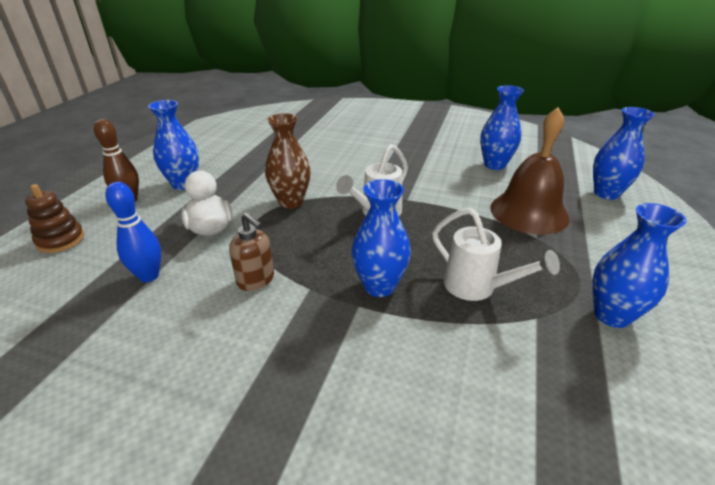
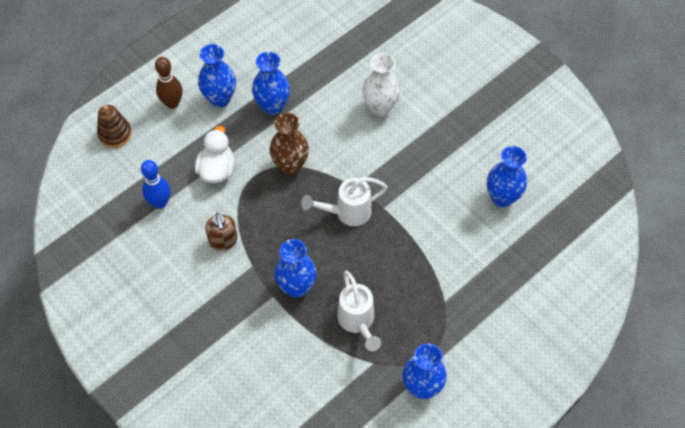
camera: 30 degrees right, 25 degrees up
(343, 151) = (380, 107): none -> white vase
(529, 212) = (468, 272): brown bell -> none
(606, 193) = (560, 285): blue vase -> blue vase (272, 106)

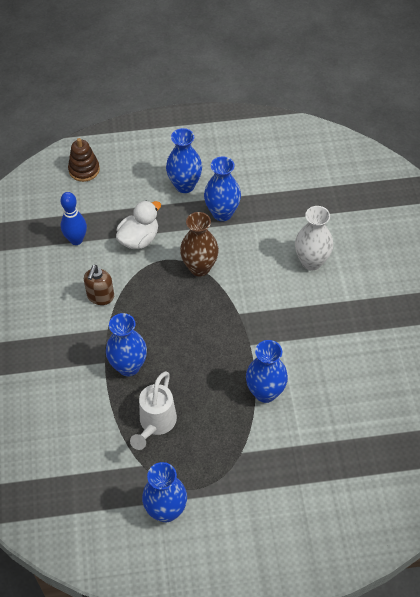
camera: 35 degrees right, 5 degrees down
(172, 103) = (145, 169): brown bowling pin -> none
(347, 212) = (216, 331): white watering can -> none
(502, 197) = (361, 396): blue vase -> blue vase (265, 392)

